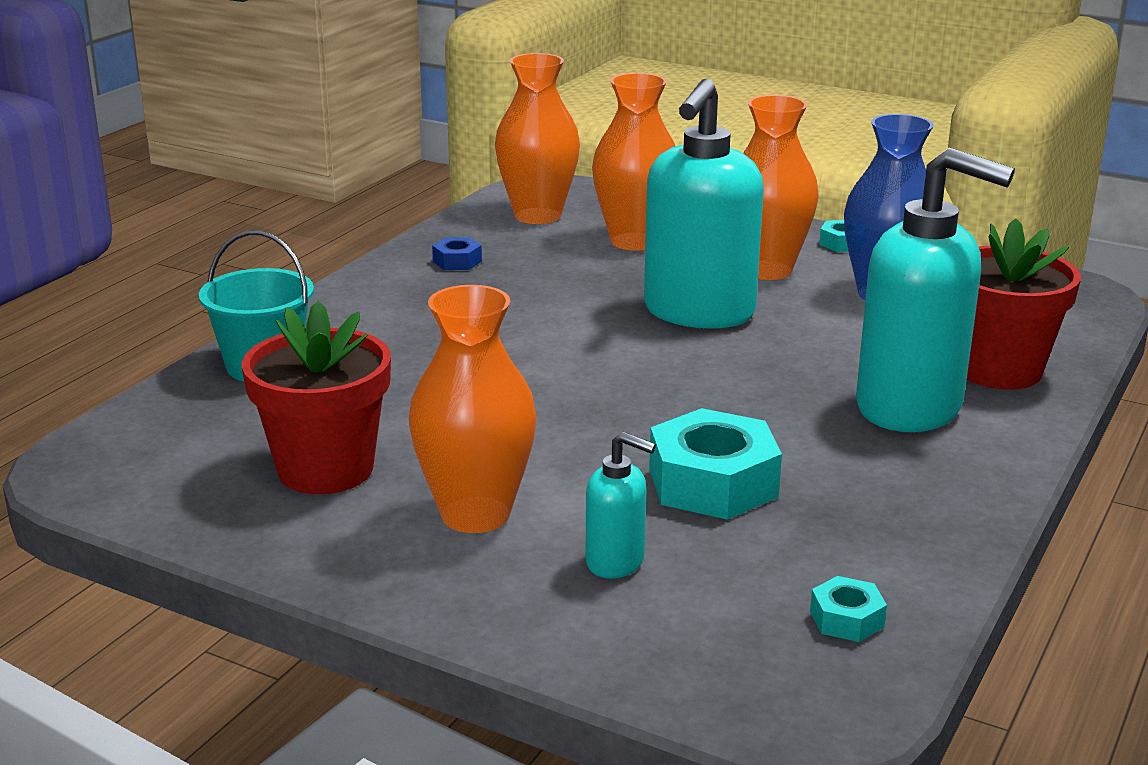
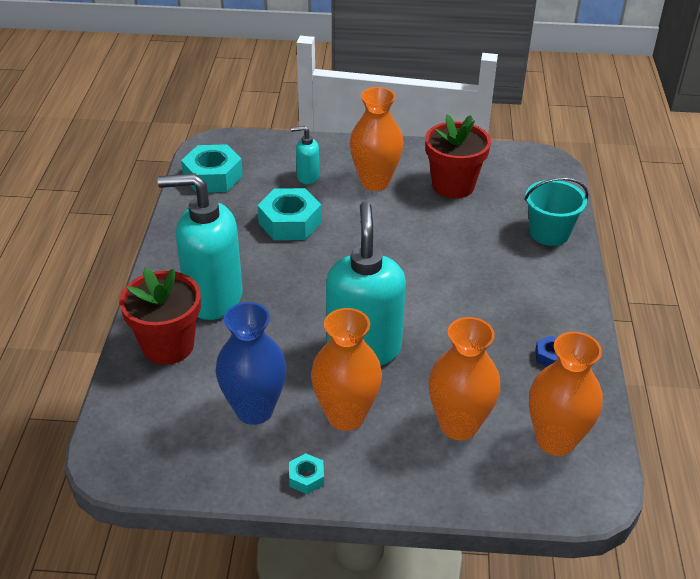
camera: 155 degrees right, 15 degrees up
(846, 619) = (213, 177): turquoise nut -> turquoise nut, size x2.08

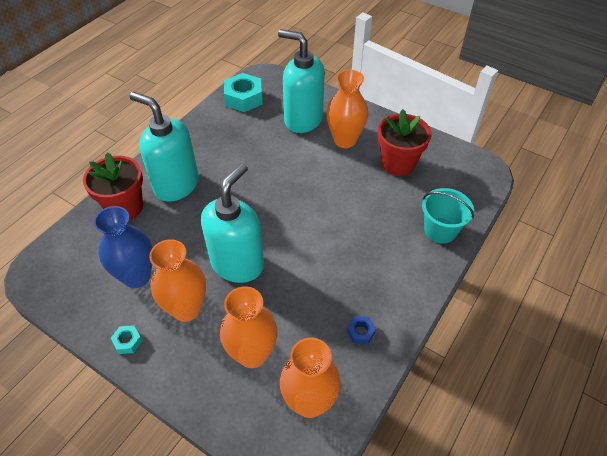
camera: 30 degrees right, 10 degrees up
(290, 223) = (265, 149): turquoise nut -> none
(307, 177) = (303, 120): turquoise soap dispenser -> turquoise soap dispenser, size x2.17

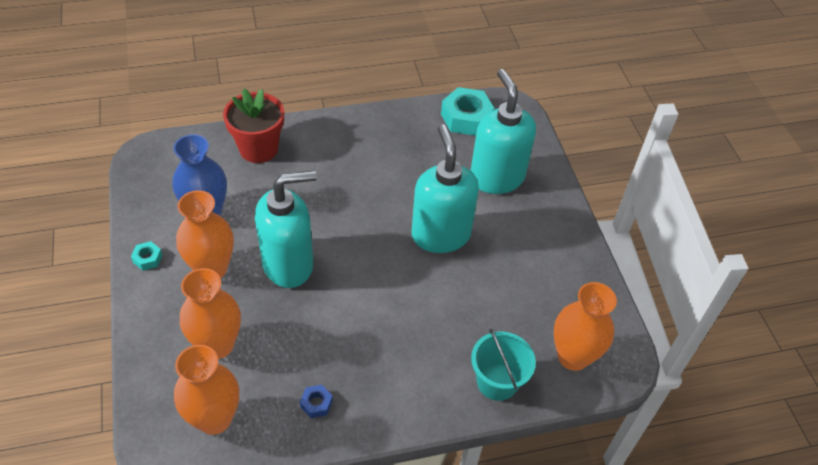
camera: 40 degrees right, 0 degrees up
(176, 185) = (317, 159): turquoise soap dispenser -> turquoise soap dispenser (440, 234)
(345, 140) = (512, 226): orange vase -> orange vase (573, 356)
(398, 163) = (537, 288): red flower pot -> none

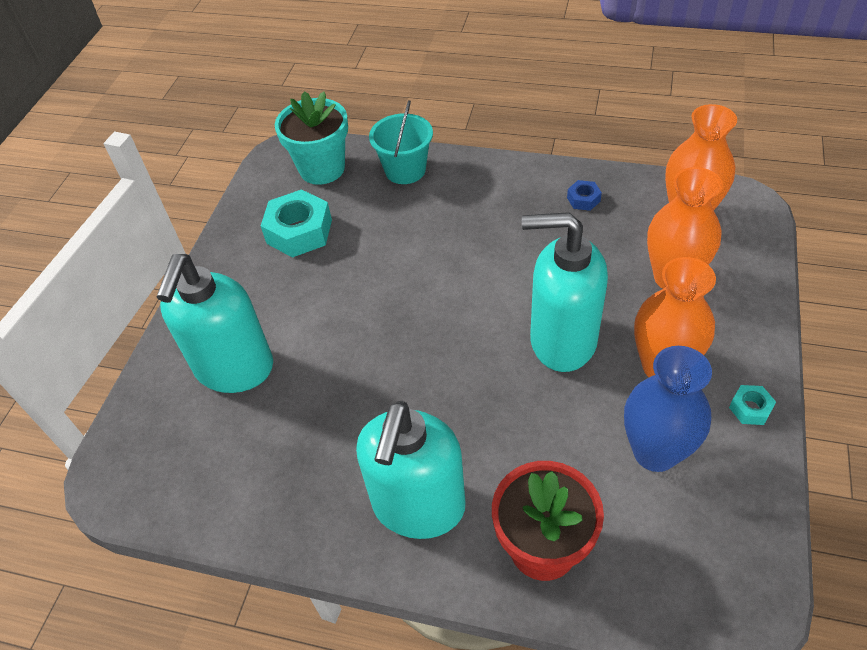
camera: 145 degrees left, 0 degrees up
(440, 234) = (359, 318): turquoise soap dispenser -> turquoise soap dispenser (418, 506)
(466, 118) = (192, 484): turquoise nut -> turquoise nut (299, 231)
(573, 356) = (322, 169): orange vase -> turquoise flower pot

